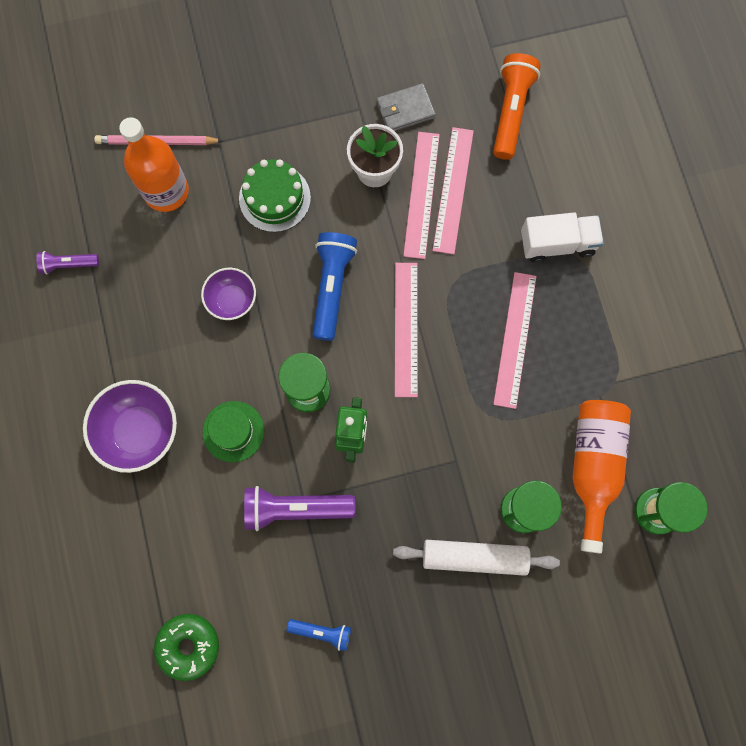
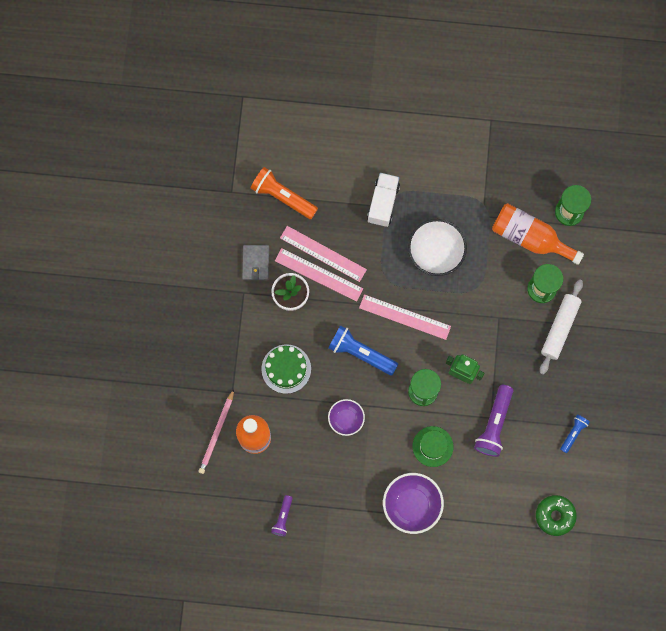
camera: 70 degrees left, 0 degrees up
(515, 339) = (435, 253): pink ruler -> white bowl

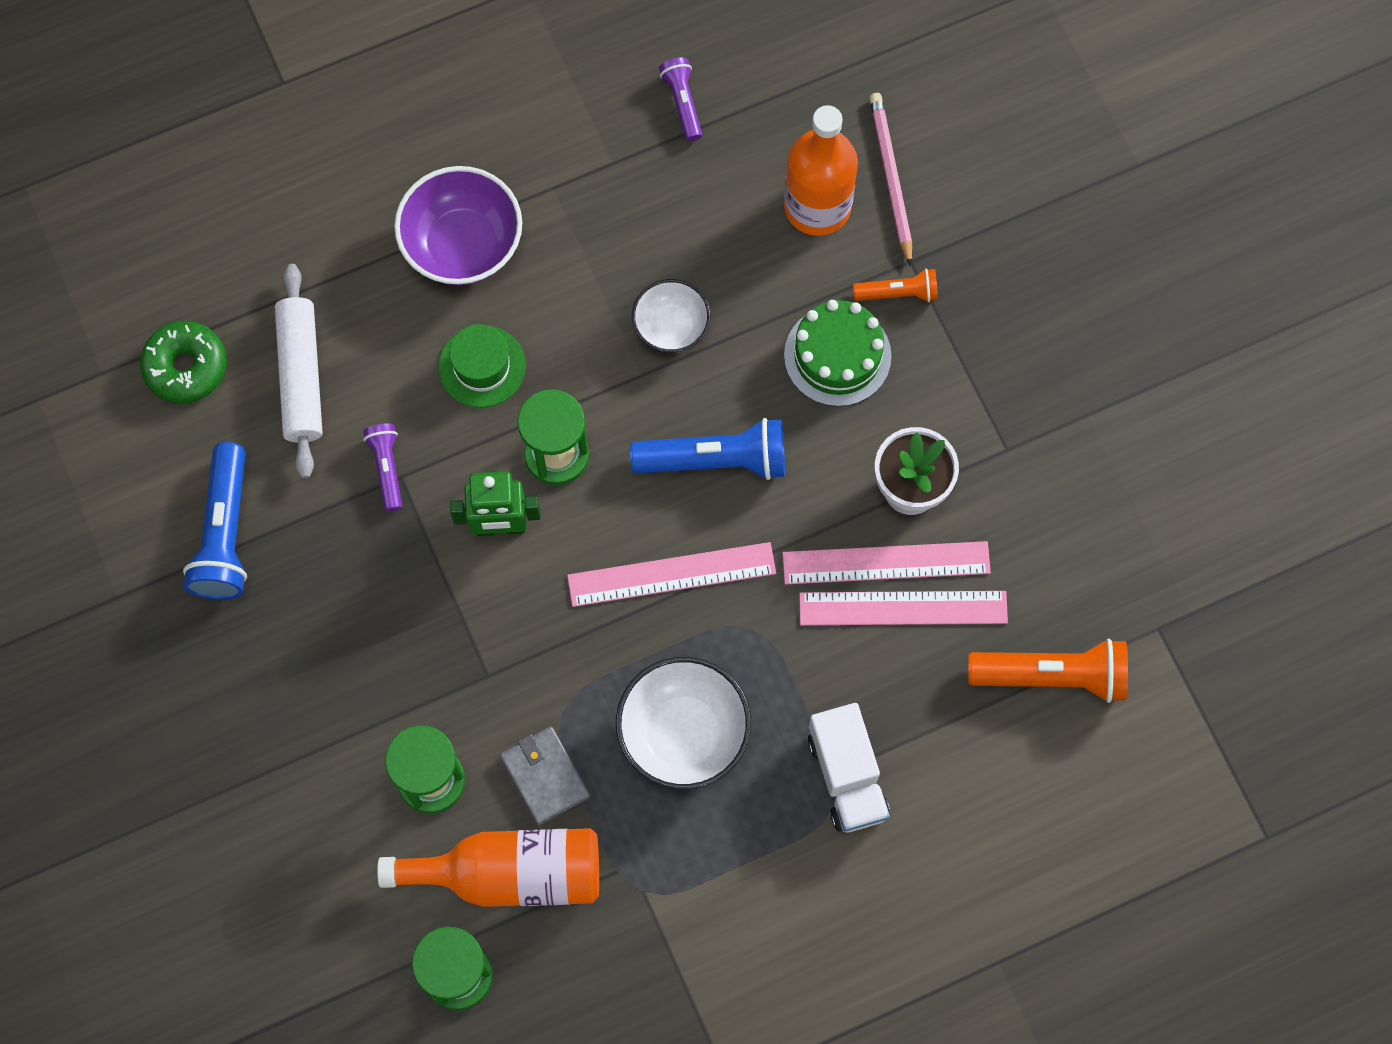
camera: 150 degrees right, 5 degrees down
(245, 381) = (898, 293): none -> orange flashlight
(255, 263) = (1020, 517): grey wallet -> grey wallet (545, 776)
(346, 419) = (671, 327): purple bowl -> white bowl
(494, 424) = (387, 468): purple flashlight -> purple flashlight, size x0.56
(560, 328) = (353, 721): white rolling pin -> white rolling pin (301, 376)
(573, 433) = (225, 533): blue flashlight -> blue flashlight, size x1.79

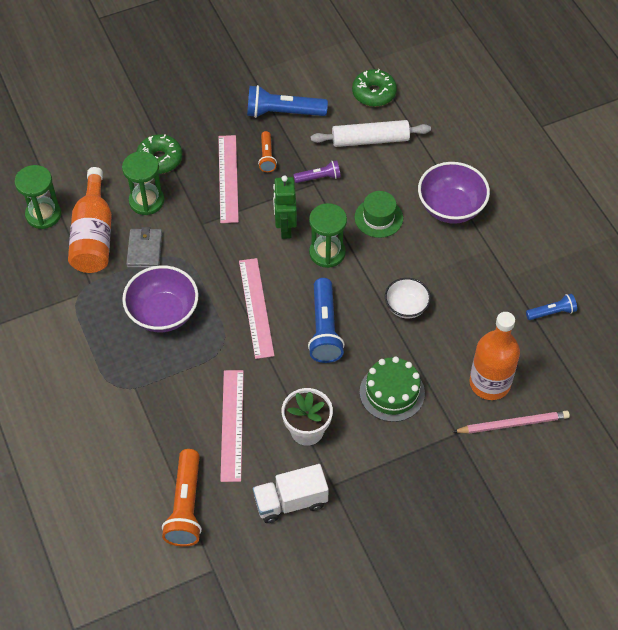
camera: 90 degrees right, 15 degrees down
(330, 762) = (160, 159): none -> green donut
(545, 776) = (145, 250): grey wallet -> grey wallet turned 60 degrees counterclockwise
(682, 103) = (551, 312): purple flashlight -> blue flashlight
(683, 734) = (163, 313): white bowl -> purple bowl
(847, 776) = (132, 393): white truck -> white truck (290, 502)
(886, 563) = (260, 416): pink ruler -> pink ruler (228, 178)
(898, 293) = (435, 426): orange flashlight -> orange flashlight (267, 157)

